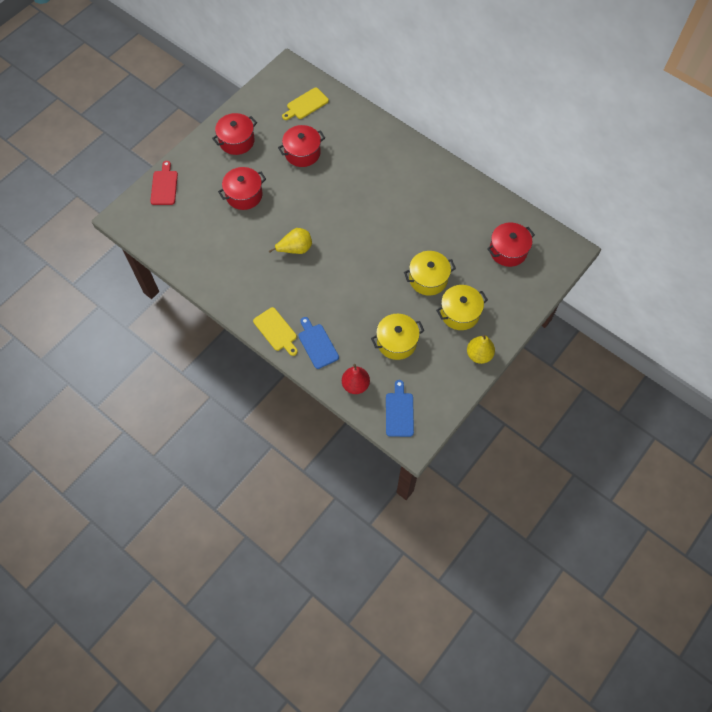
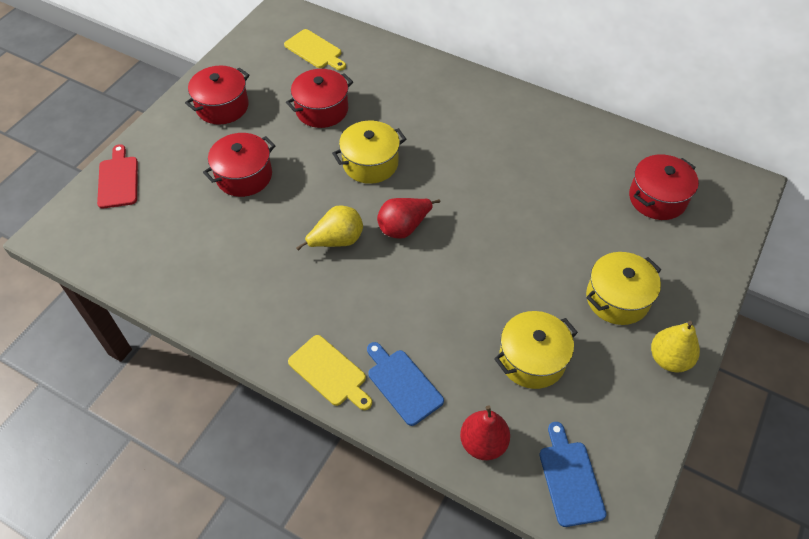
camera: 10 degrees left, 10 degrees down
(306, 104) = (315, 50): yellow cutting board -> yellow cutting board turned 90 degrees counterclockwise
(339, 246) = (404, 227): none -> red pear
(428, 279) = (553, 255): yellow pot -> yellow pot (370, 163)

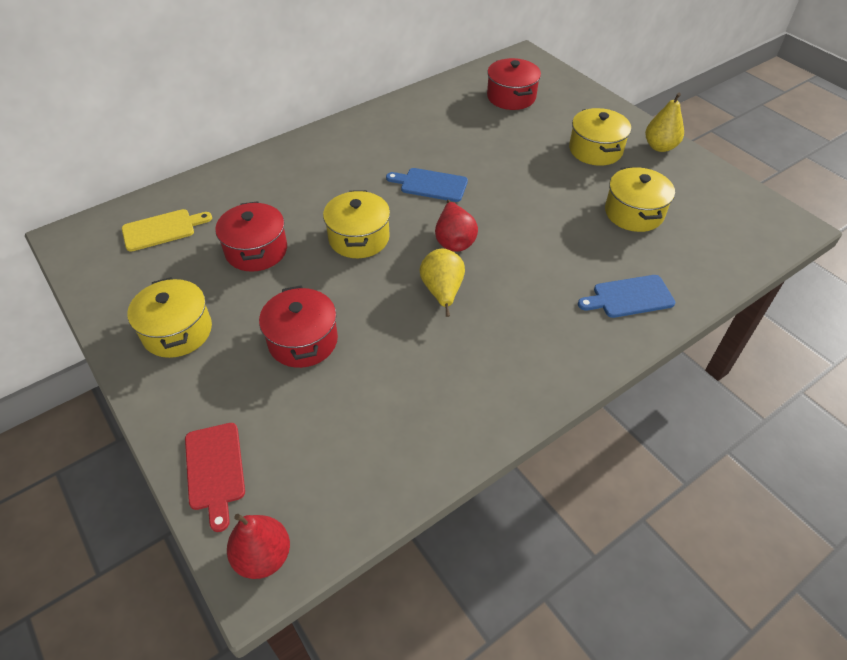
camera: 65 degrees left, 5 degrees down
(118, 180) = (215, 470): red cutting board -> red cutting board turned 120 degrees counterclockwise
(222, 106) = (177, 331): red pot -> yellow pot
(330, 372) = (598, 344): yellow cutting board -> none
(483, 443) = (704, 267): red pear -> red pear (263, 556)
(570, 479) = (748, 231): blue cutting board -> blue cutting board (430, 185)

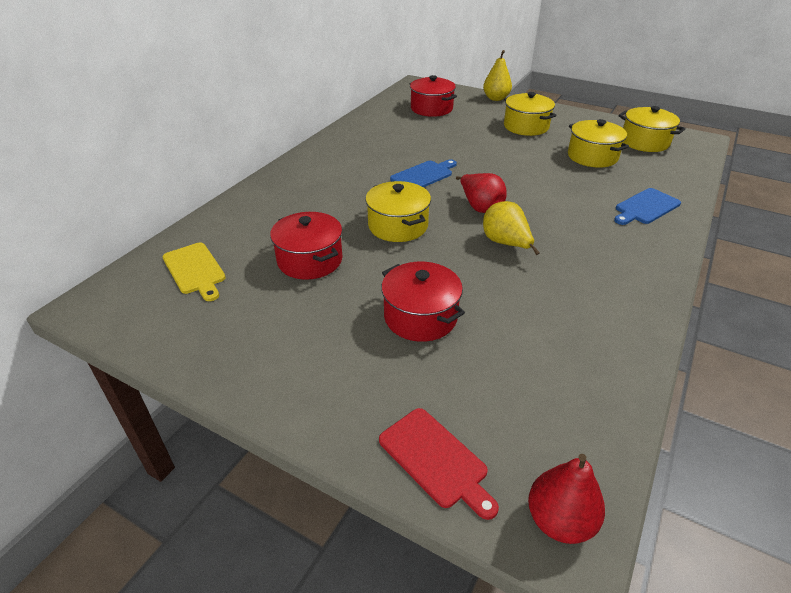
camera: 25 degrees left, 10 degrees down
(162, 229) = (195, 270): yellow cutting board -> yellow cutting board turned 105 degrees clockwise
(177, 331) = (285, 350): yellow pot -> yellow pot (644, 142)
(430, 185) = (423, 175): blue cutting board -> blue cutting board turned 150 degrees clockwise
(660, 147) = (567, 116): yellow pear -> yellow pear (496, 98)

